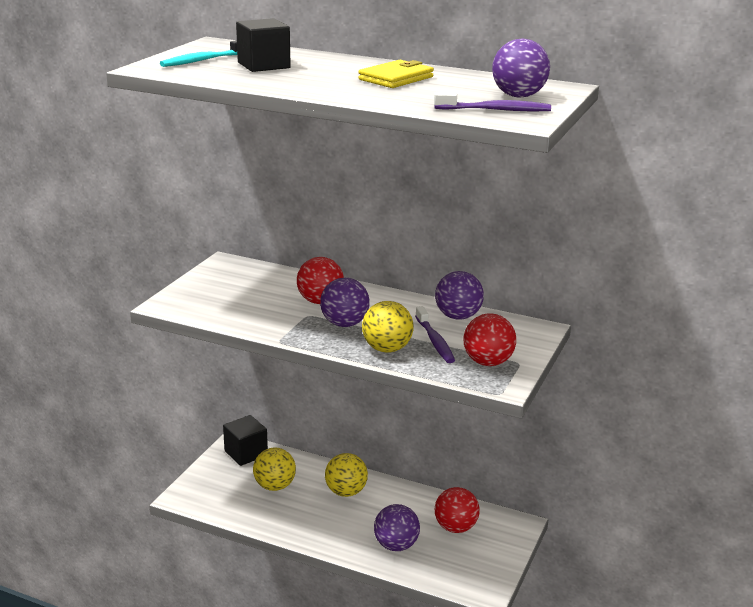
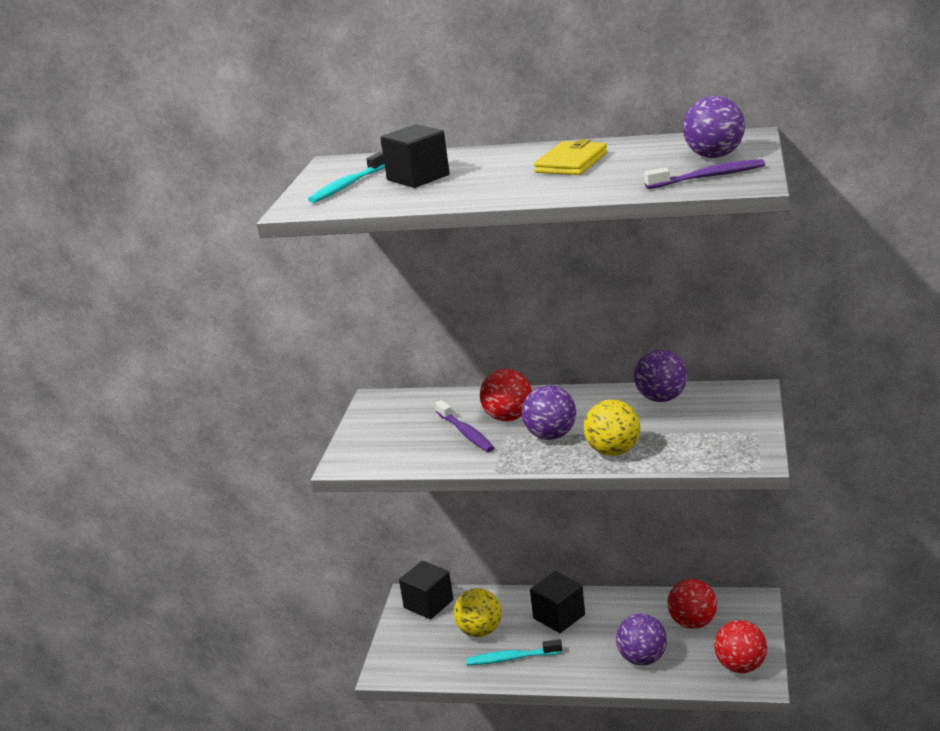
camera: 10 degrees left, 0 degrees up
(287, 515) = (511, 658): none -> turquoise toothbrush
(346, 492) = (559, 616): yellow ball -> black cube
(435, 341) = (656, 431): purple toothbrush -> purple toothbrush (466, 433)
(488, 362) = (724, 439): red ball -> red ball (741, 666)

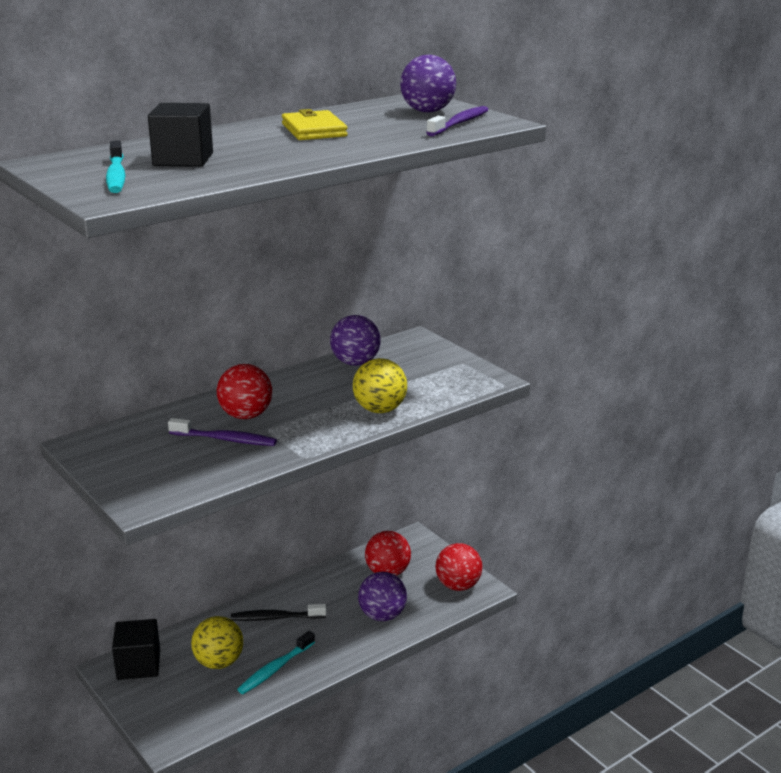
camera: 50 degrees left, 0 degrees up
(551, 435) = (308, 416): purple ball -> none
(559, 616) = (275, 618): black cube -> black toothbrush

